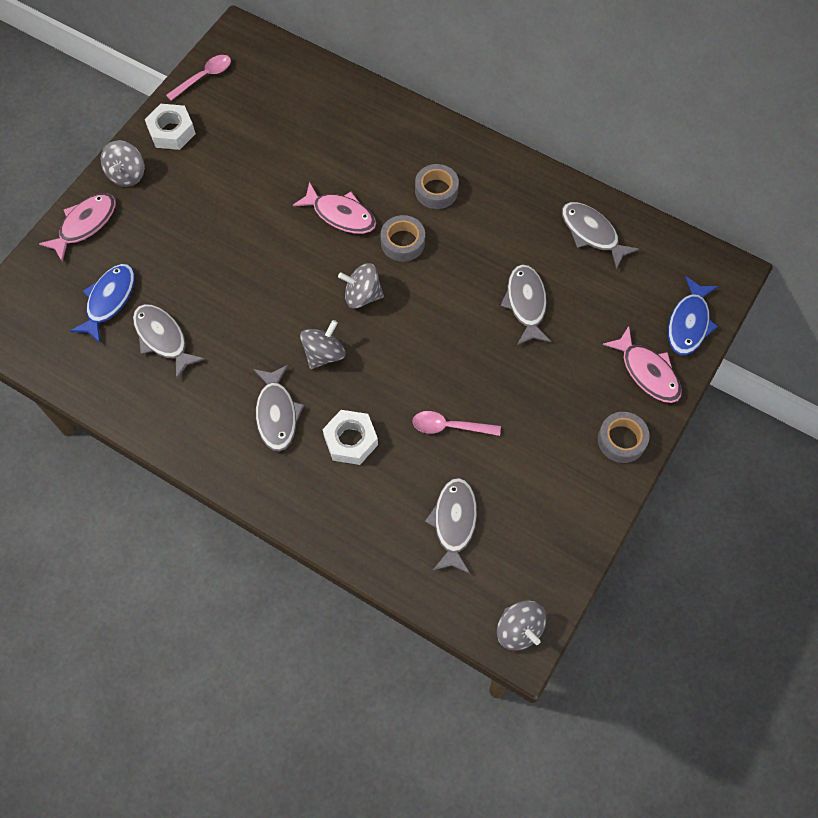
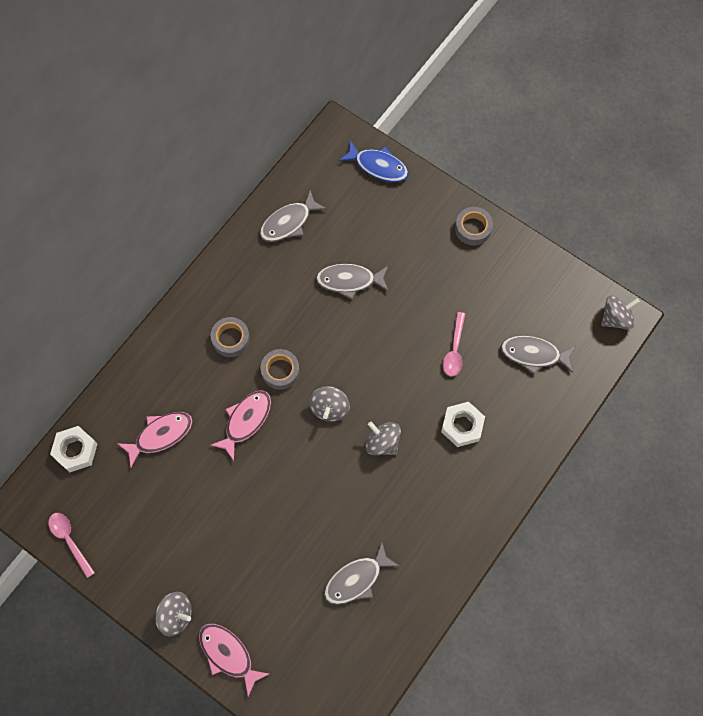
camera: 85 degrees left, 5 degrees up
(109, 300) = (313, 629): blue fish -> none
(172, 131) = (131, 572): white nut -> white nut (75, 450)
(277, 414) = (435, 483): grey fish -> none
(647, 372) = (417, 202): pink fish -> pink fish (160, 435)

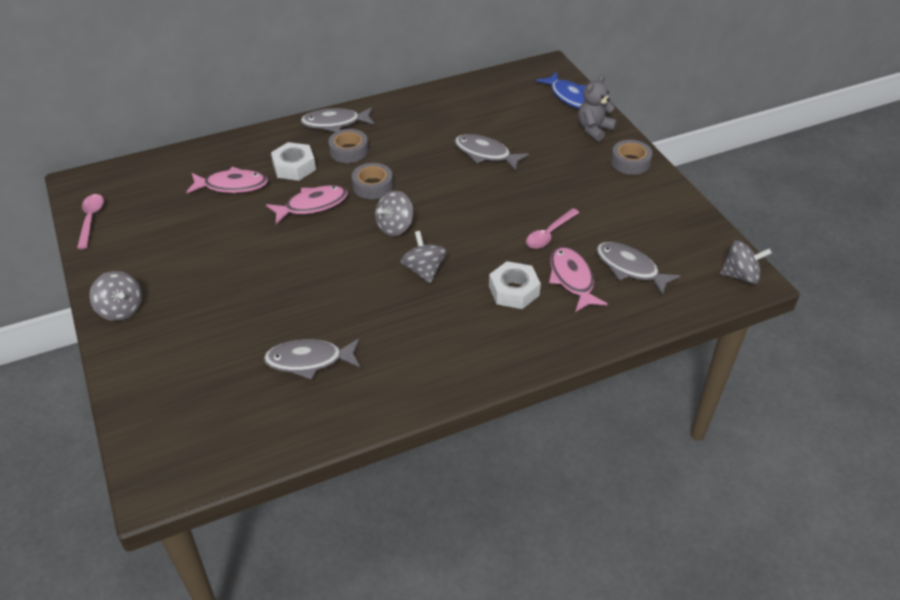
camera: 30 degrees right, 25 degrees down
(75, 450) = (156, 167): white nut -> white nut (294, 167)
(228, 654) = (135, 361): pink fish -> pink fish (572, 279)
(288, 222) = (462, 102): grey fish -> grey fish (335, 123)
(422, 201) = (594, 129): none -> grey teddy bear

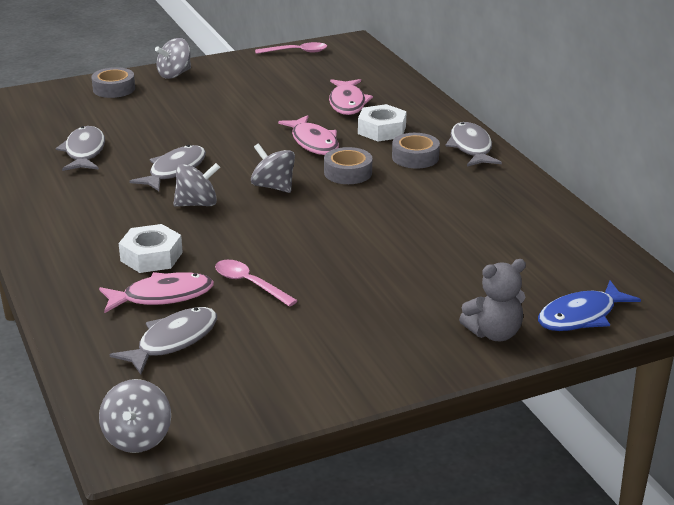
camera: 90 degrees right, 15 degrees down
(485, 154) = (419, 243): grey fish -> grey fish (174, 170)
(594, 129) = (494, 333): grey teddy bear -> grey teddy bear turned 120 degrees clockwise
(630, 162) = (411, 361): grey tape -> grey tape (114, 89)

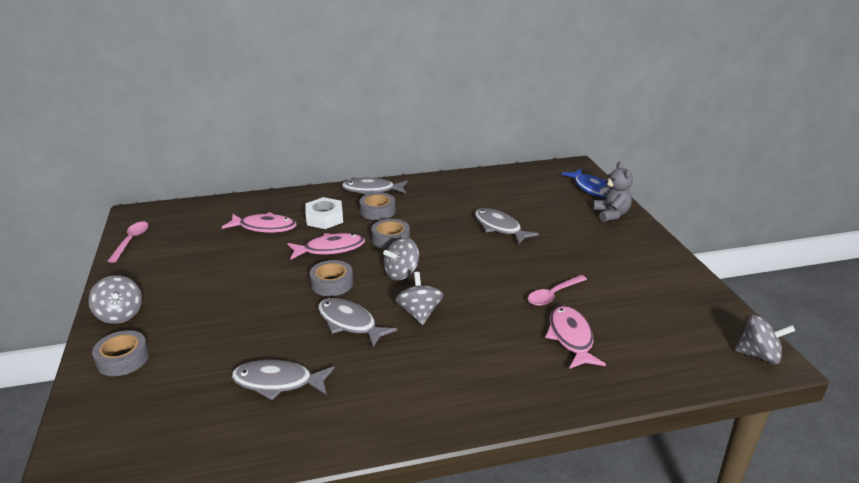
camera: 80 degrees left, 0 degrees up
(151, 257) = (507, 342): white nut -> none
(173, 341) = (635, 334): grey fish -> grey fish (499, 227)
(244, 153) = (332, 283): none -> grey tape

